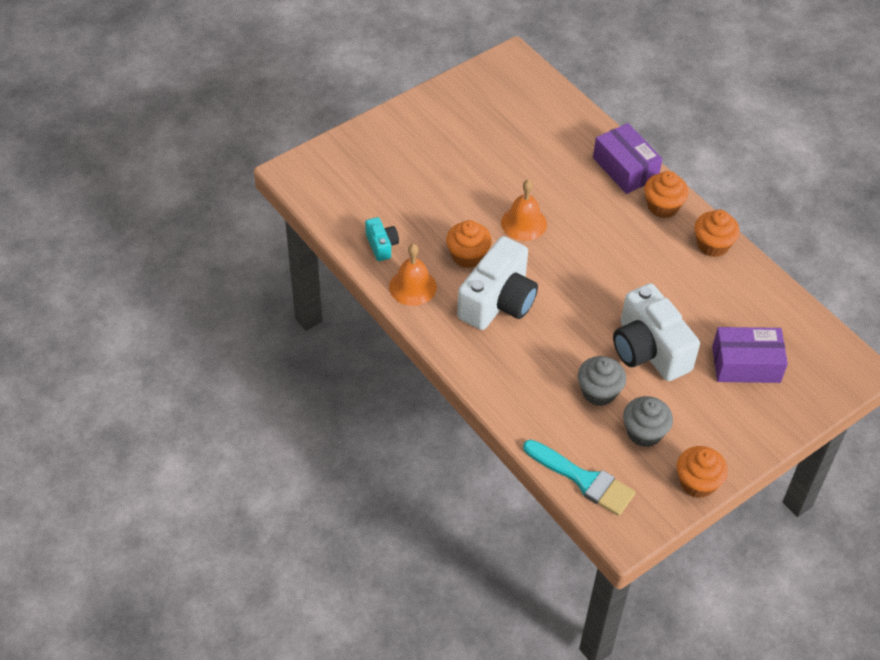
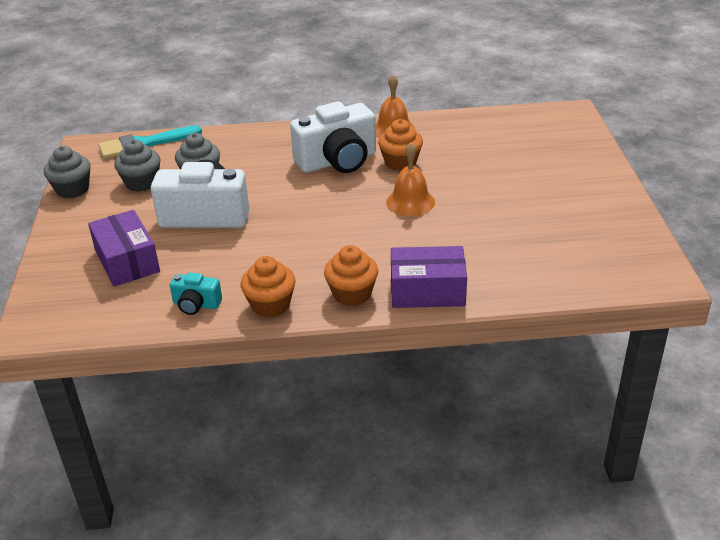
camera: 125 degrees right, 15 degrees down
(381, 245) = (450, 128): turquoise camera -> turquoise camera (196, 304)
(498, 301) = (338, 161): white camera -> white camera turned 90 degrees counterclockwise
(697, 482) = (72, 189): orange cupcake -> grey cupcake
(746, 364) = (127, 261): purple box -> purple box turned 60 degrees counterclockwise

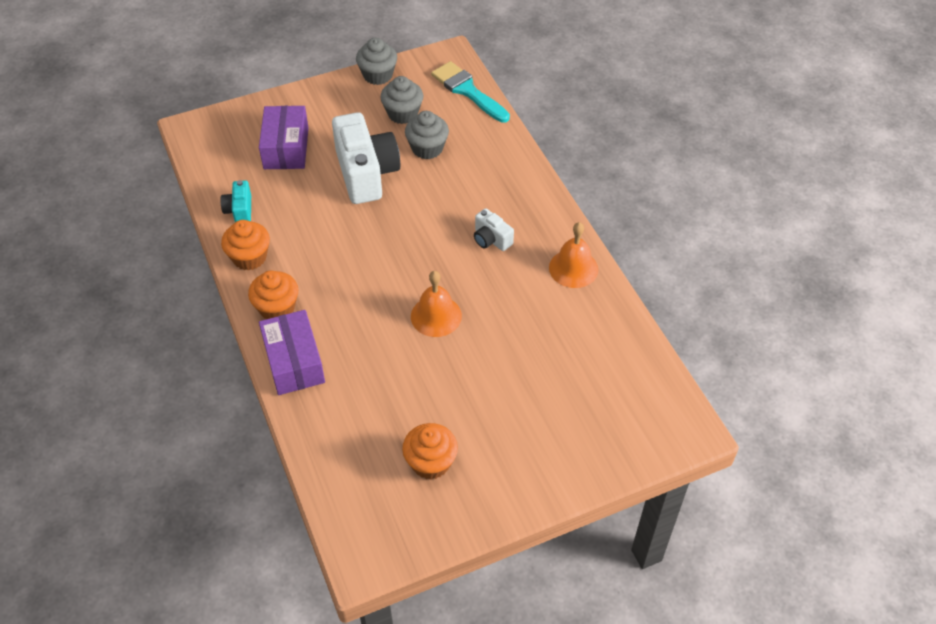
camera: 70 degrees right, 15 degrees up
(127, 261) = (286, 148): purple box -> purple box turned 45 degrees counterclockwise
(338, 161) = (491, 239): white camera -> white camera, size x0.48
(400, 162) = (508, 290): orange cupcake -> orange cupcake (430, 462)

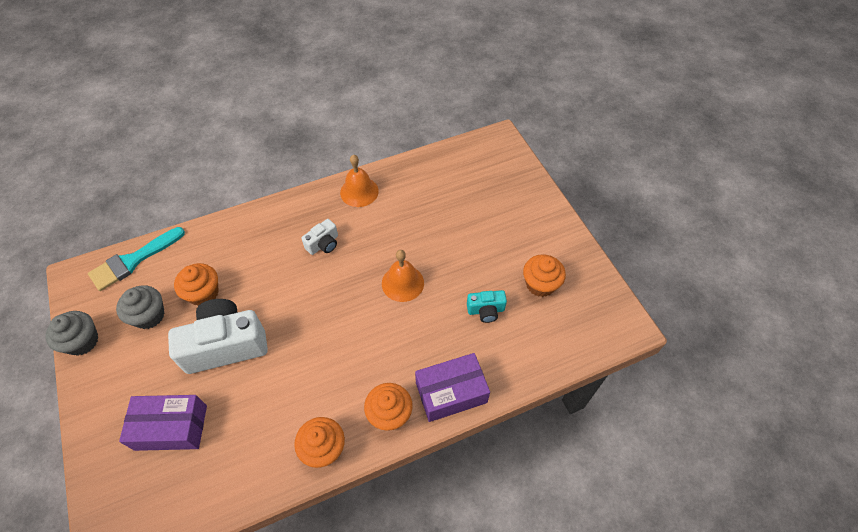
camera: 90 degrees left, 5 degrees up
(239, 210) = (256, 467): turquoise camera -> turquoise camera (486, 310)
(427, 148) = (203, 293): grey cupcake -> orange cupcake

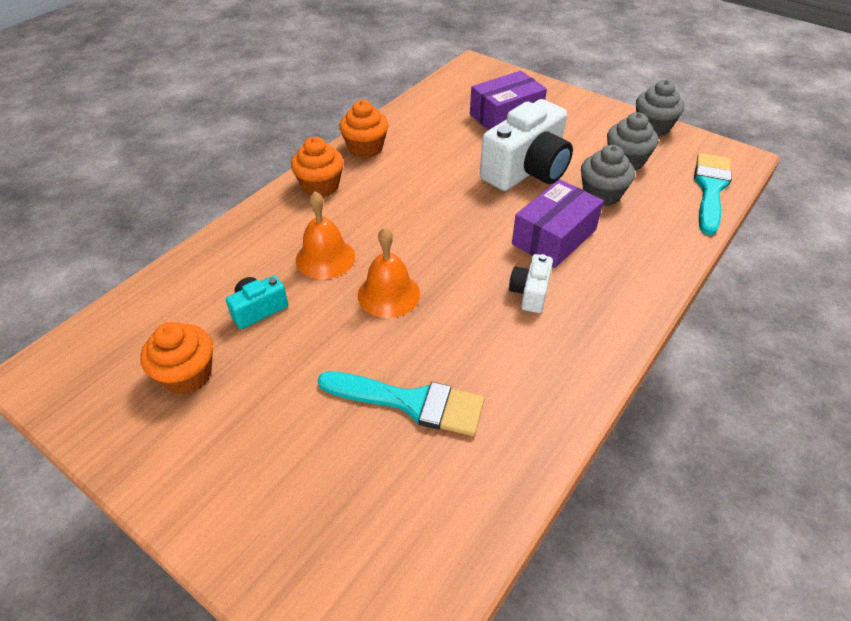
camera: 150 degrees right, 10 degrees down
(203, 293) = (601, 194): orange cupcake -> grey cupcake
(359, 191) = (555, 386): orange bell -> orange bell (325, 258)
(432, 215) = (411, 402): none -> turquoise brush
(451, 392) = (265, 222): purple box -> purple box (554, 237)

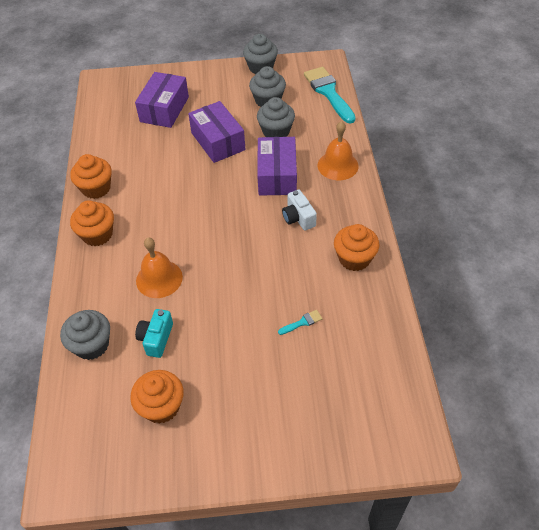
camera: 40 degrees left, 5 degrees up
(203, 275) = (92, 345): none -> grey cupcake
(389, 294) = (223, 273): orange bell -> orange bell (338, 165)
(411, 402) = (302, 322): turquoise brush -> turquoise brush, size x0.41
(526, 170) = (218, 141): white camera -> purple box
(548, 378) = (354, 258): none -> orange cupcake

